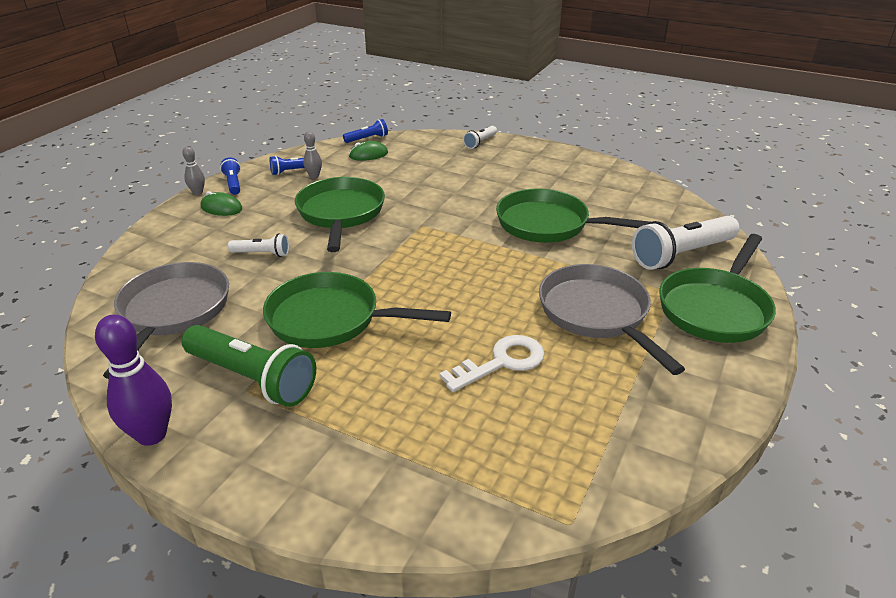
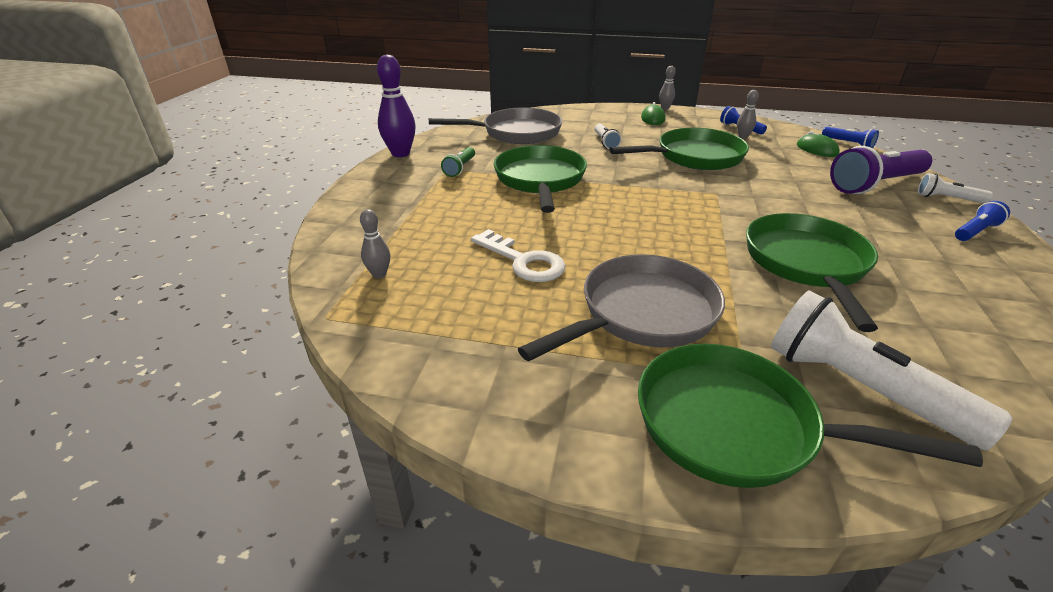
camera: 75 degrees right, 0 degrees up
(233, 183) = (692, 114): blue flashlight -> blue flashlight (975, 231)
(252, 378) = (460, 168): green flashlight -> green flashlight, size x0.50
(445, 156) = (876, 184): none -> purple flashlight
(496, 474) = (379, 274): none -> grey bowling pin

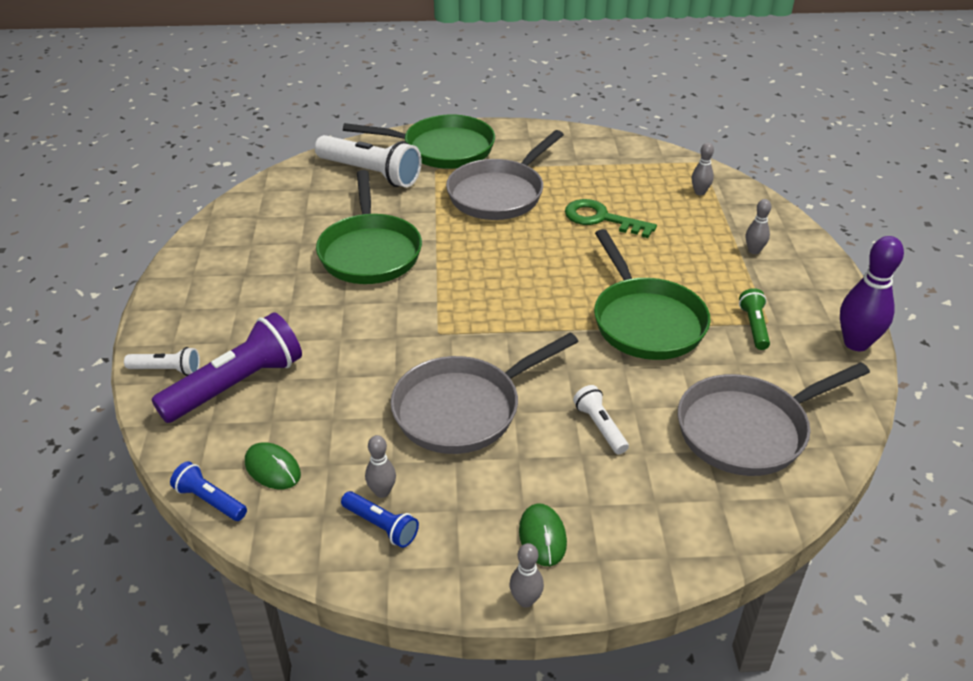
camera: 165 degrees right, 5 degrees up
(396, 211) = (754, 251): none -> grey bowling pin
(523, 261) = (601, 219): white key -> green key
(694, 157) = (463, 409): green pan -> grey pan
(975, 231) = (184, 317): blue flashlight -> none

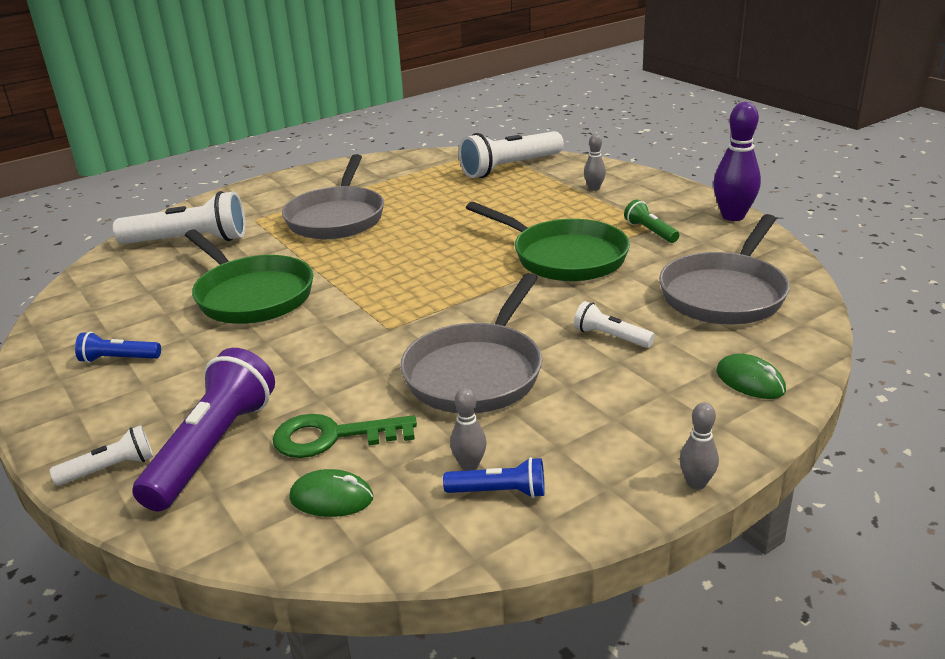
camera: 30 degrees left, 10 degrees down
(210, 500) = (287, 557): blue flashlight -> blue flashlight (119, 359)
(442, 149) = (246, 204): green pan -> none
(542, 537) = (655, 431): green mouse -> green mouse (750, 381)
(601, 219) = (448, 206): green key -> green key (332, 437)
(699, 192) = (510, 167): grey bowling pin -> white flashlight

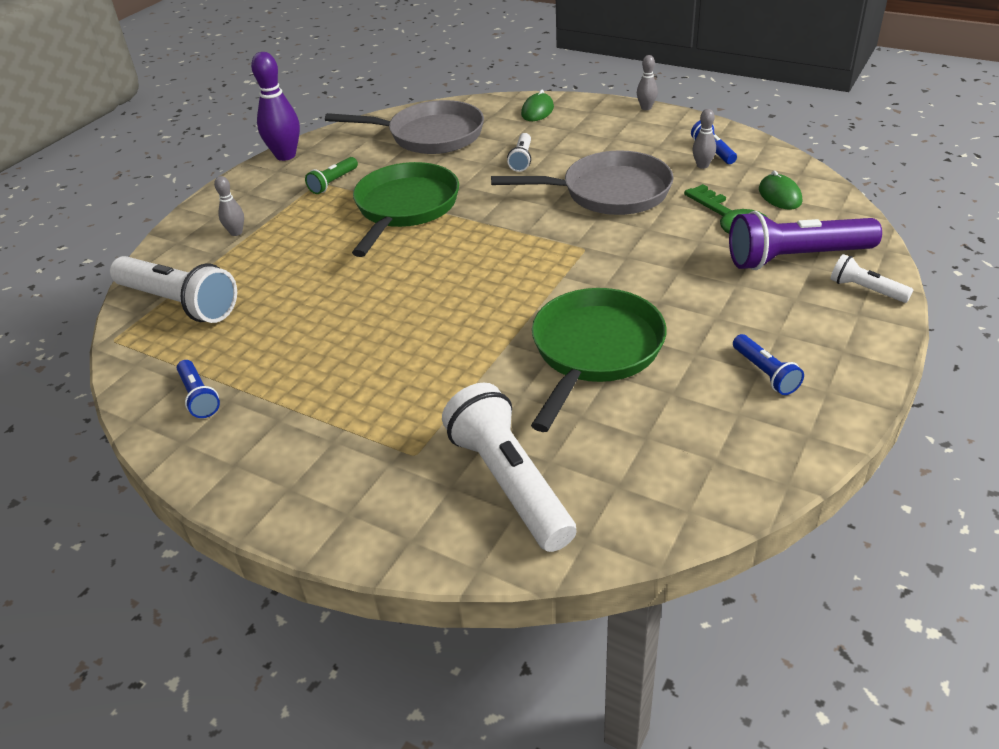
camera: 115 degrees left, 10 degrees up
(337, 218) = (379, 379): grey pan -> none
(396, 169) = (199, 397): none -> blue flashlight

